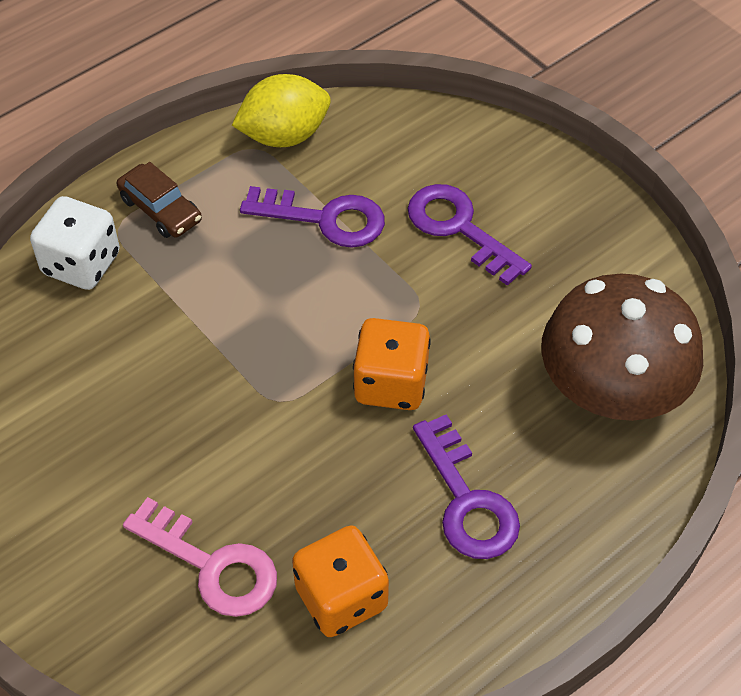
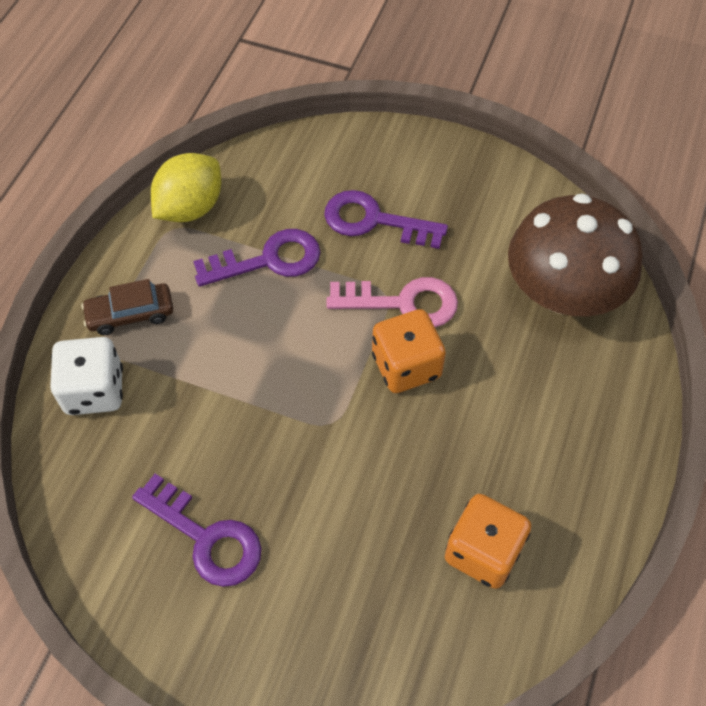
camera: 30 degrees left, 5 degrees up
(160, 209) = (130, 314): brown car -> brown car turned 150 degrees clockwise
(212, 565) = (370, 581): pink key -> pink key (403, 303)
(467, 500) = (521, 427): purple key -> purple key (206, 537)

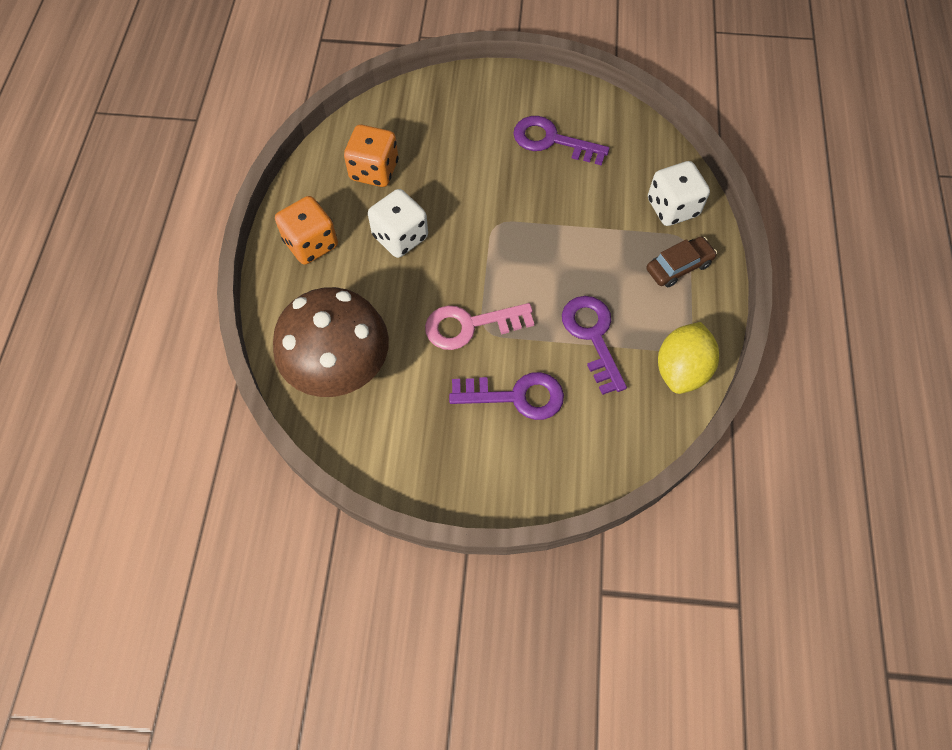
camera: 165 degrees right, 5 degrees up
(268, 260) = (592, 336): purple key -> purple key turned 105 degrees clockwise
(406, 366) = (454, 276): orange dice -> orange dice (311, 244)
(464, 435) = (400, 237): none -> white dice

